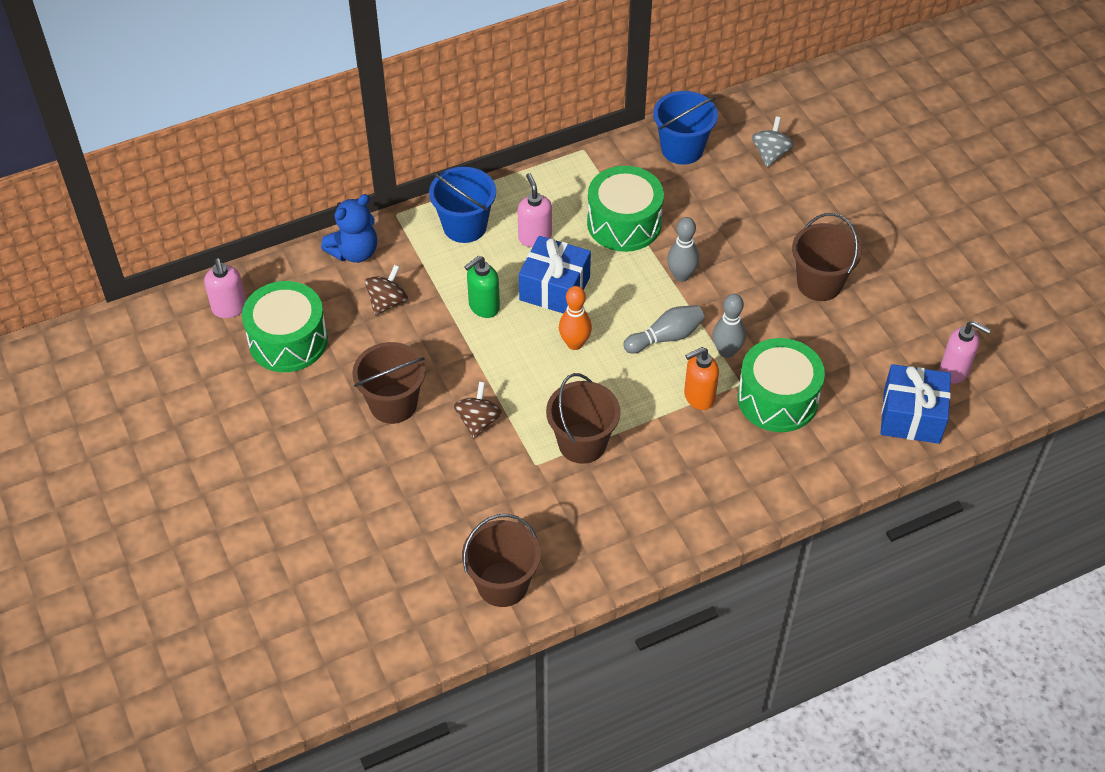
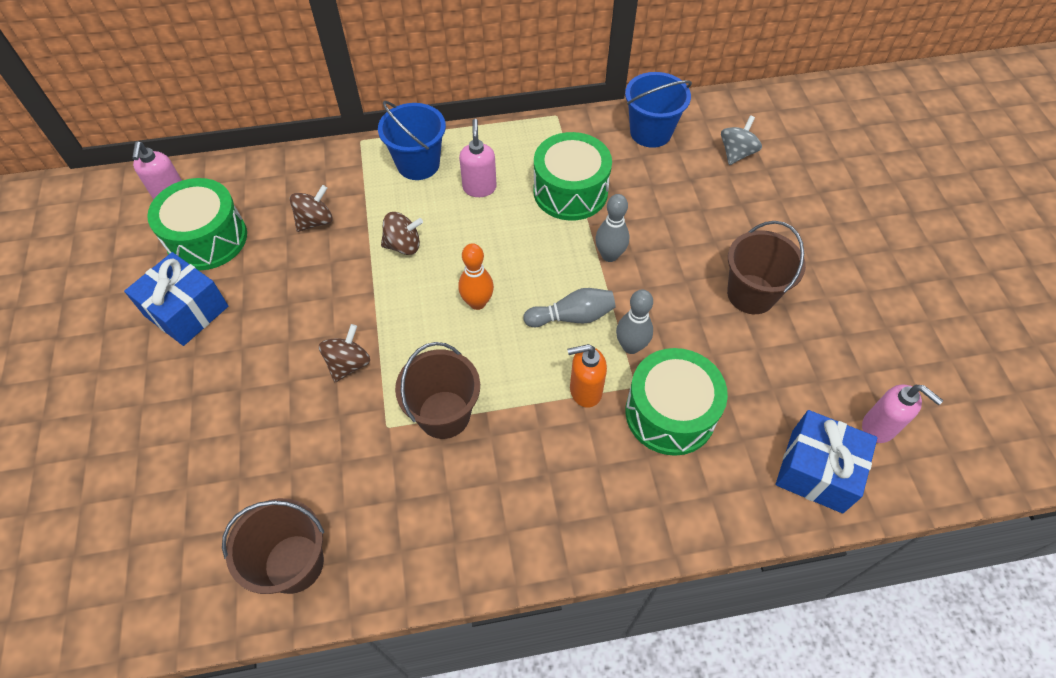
camera: 15 degrees right, 5 degrees up
(354, 252) = (307, 168): blue teddy bear -> none
(393, 404) = (274, 325): brown bucket -> none
(483, 307) = (403, 245): green soap dispenser -> brown spinning top
(554, 288) = (479, 242): blue gift -> blue gift (186, 311)

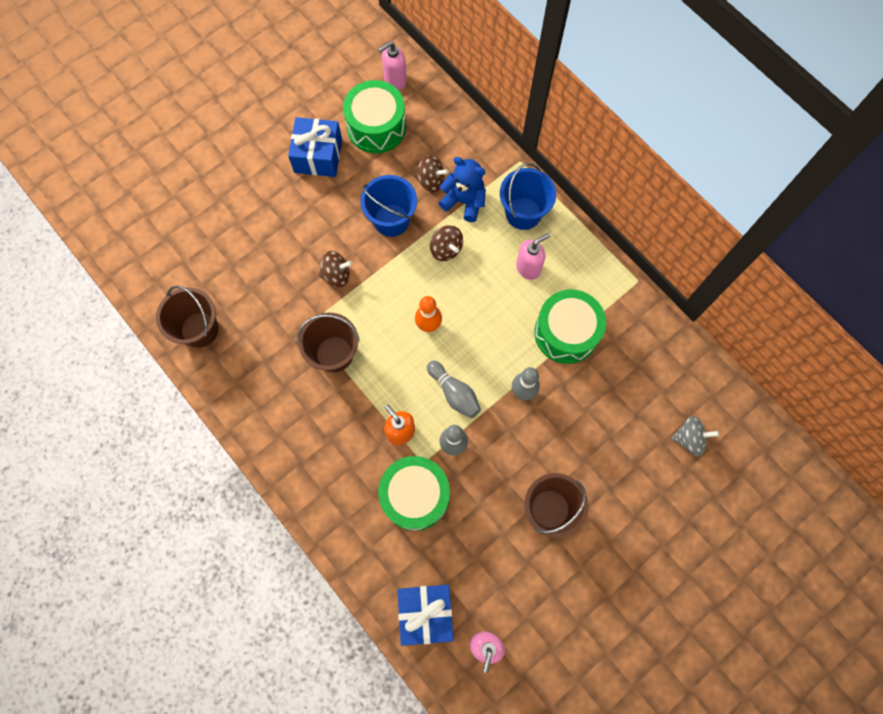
camera: 60 degrees right, 15 degrees up
(363, 204) = (464, 201): none -> blue teddy bear
(650, 132) = (667, 361): blue bucket -> blue bucket (391, 220)

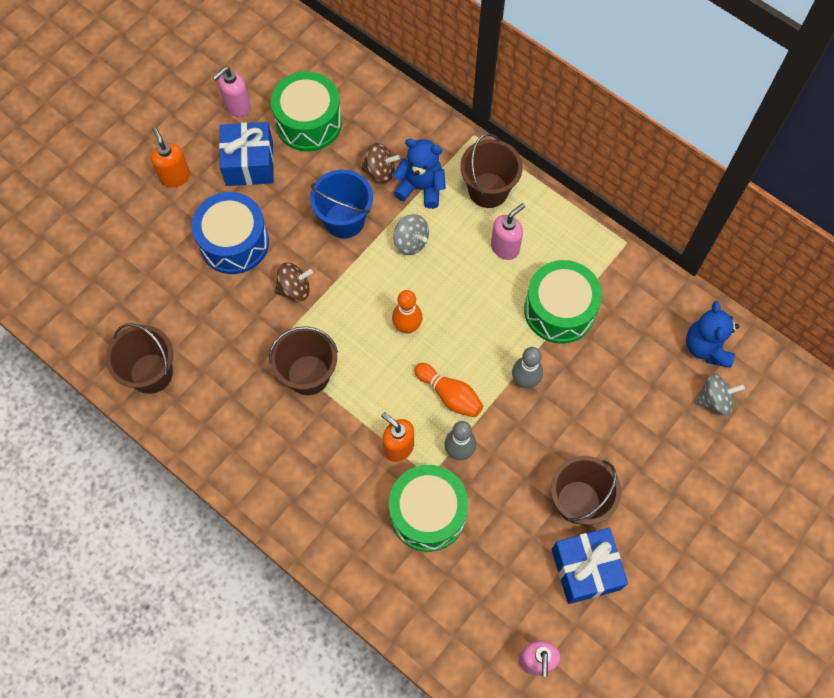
camera: 10 degrees left, 5 degrees down
(252, 157) = (175, 176): none -> orange soap dispenser
(292, 224) = (234, 242): none -> blue drum
(395, 80) = (319, 69): pink soap dispenser -> pink soap dispenser (237, 107)
(425, 613) = (464, 638): blue gift -> blue gift (585, 569)
(446, 249) = (411, 242): brown spinning top -> grey spinning top
(454, 393) = (450, 395): grey bowling pin -> orange bowling pin
(523, 213) = (488, 190): blue bucket -> brown bucket
(692, 388) = (706, 347): none -> blue teddy bear

